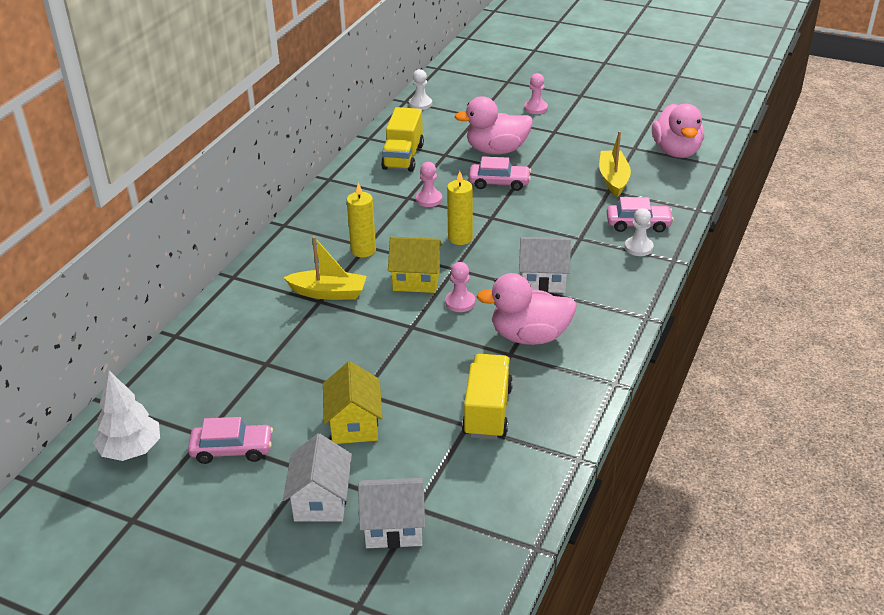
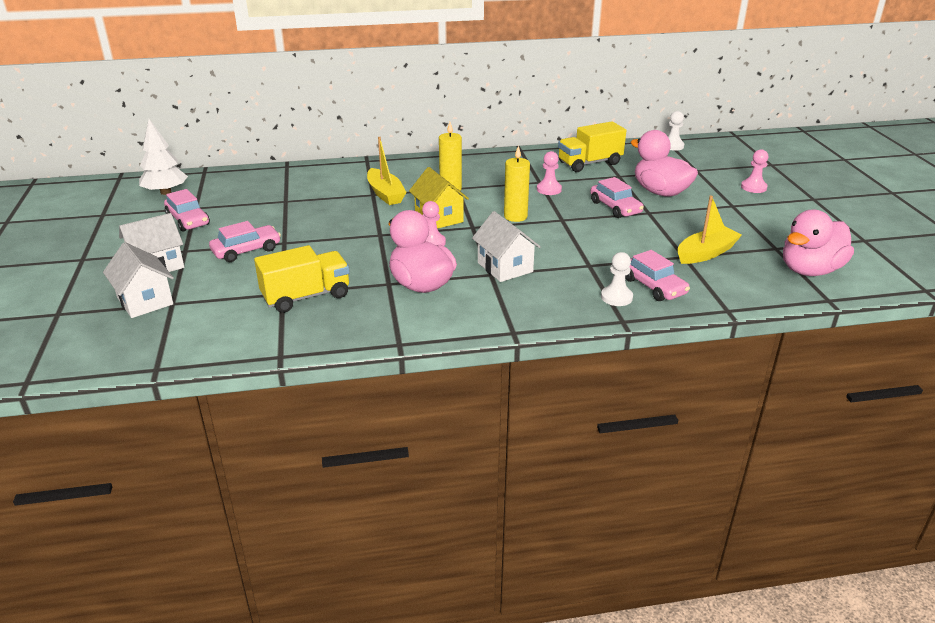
camera: 55 degrees right, 5 degrees down
(354, 424) = (246, 250): yellow house -> pink car

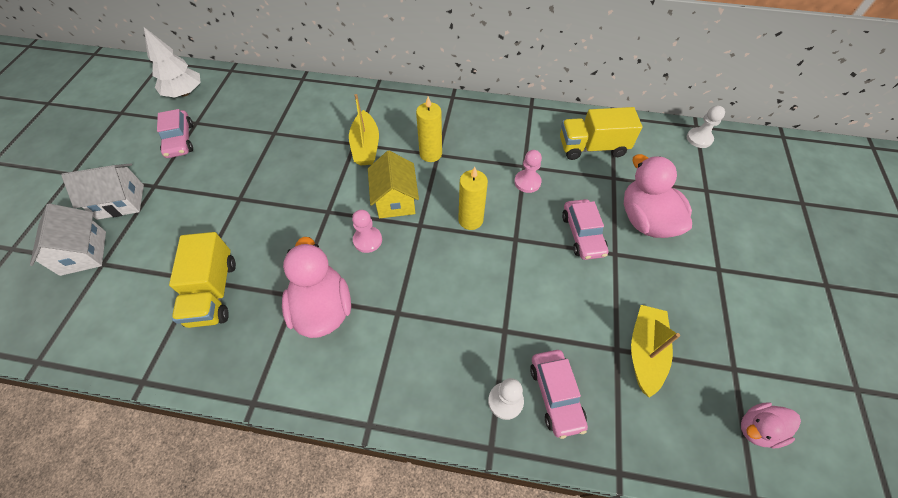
camera: 20 degrees right, 25 degrees up
(246, 250) = (202, 201): pink car -> none
(306, 296) = (213, 292): yellow truck -> yellow truck turned 90 degrees clockwise
(505, 267) = (417, 306): white house -> none
(706, 253) = (645, 352): yellow boat -> yellow boat turned 60 degrees counterclockwise
(753, 187) = (760, 241): pink pawn -> none
(809, 270) = (757, 429): pink duck -> pink duck, size x0.56

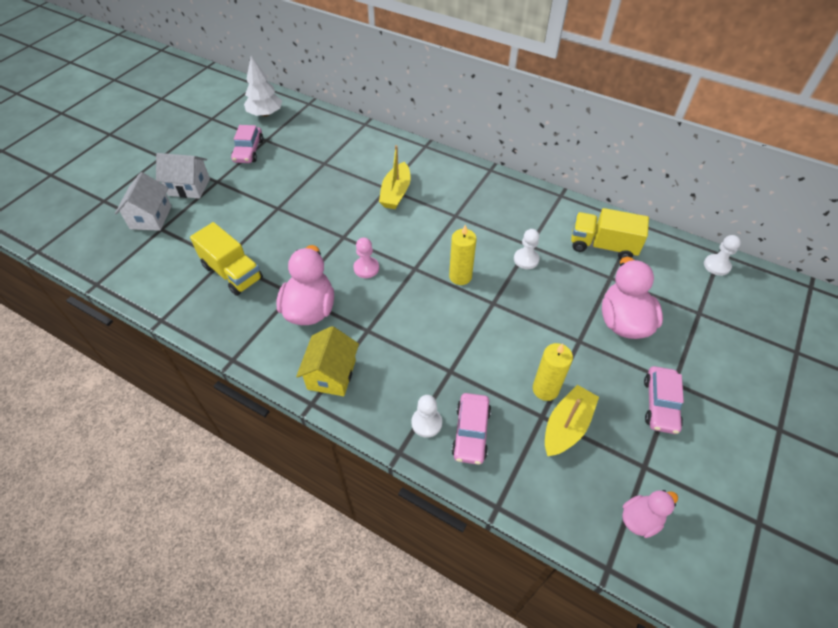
camera: 20 degrees right, 5 degrees down
(213, 292) = (232, 272): yellow truck -> yellow truck turned 60 degrees counterclockwise
(395, 200) = (402, 243): yellow house -> yellow house (331, 374)
(430, 154) = (449, 213): yellow candle -> yellow candle (545, 389)
(527, 182) = (526, 259): pink pawn -> white pawn
(582, 234) = (556, 316): pink car -> pink car (660, 404)
(757, 429) = (640, 519): pink duck -> pink duck turned 150 degrees clockwise

